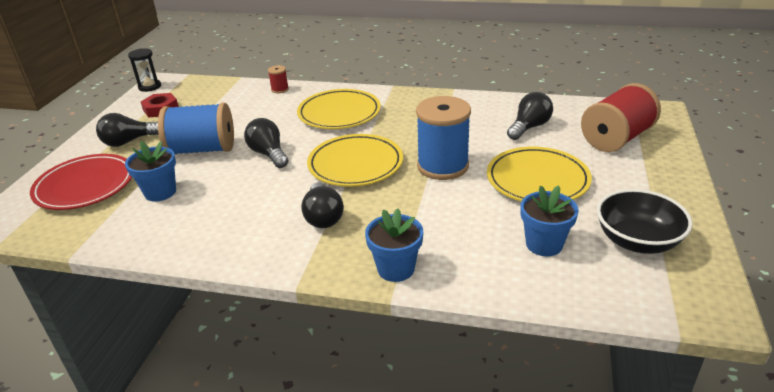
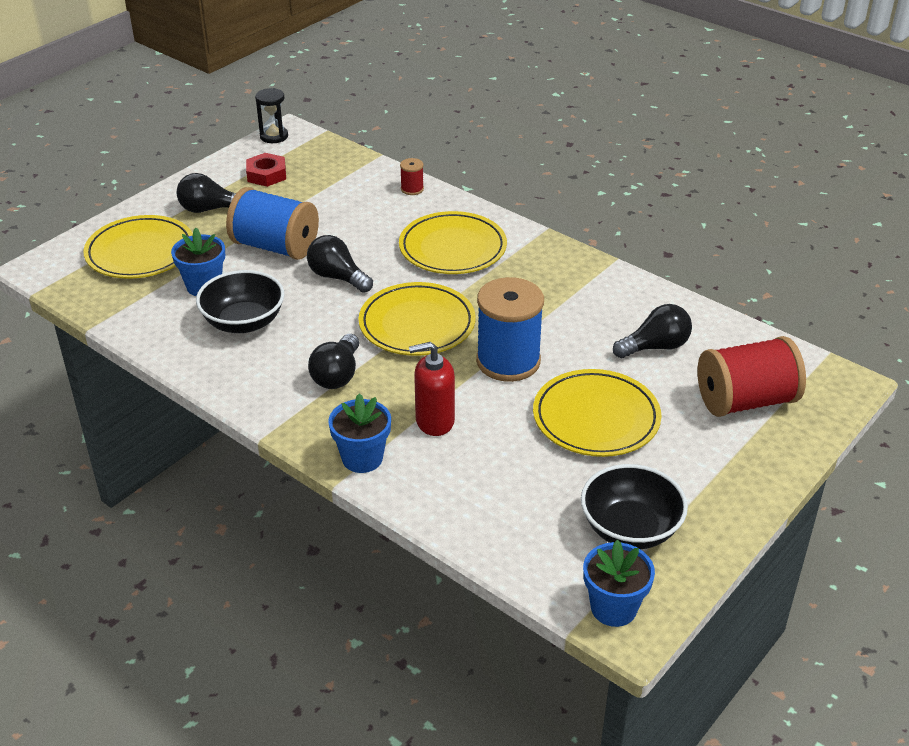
camera: 25 degrees right, 5 degrees up
(85, 186) = (140, 252): red plate -> yellow plate
(214, 206) = (243, 322): none -> black bowl
(268, 154) = (337, 277): black light bulb -> black light bulb turned 45 degrees counterclockwise
(427, 222) = (434, 421): none -> red soap dispenser
(544, 244) = (529, 492): blue flower pot -> blue flower pot (613, 608)

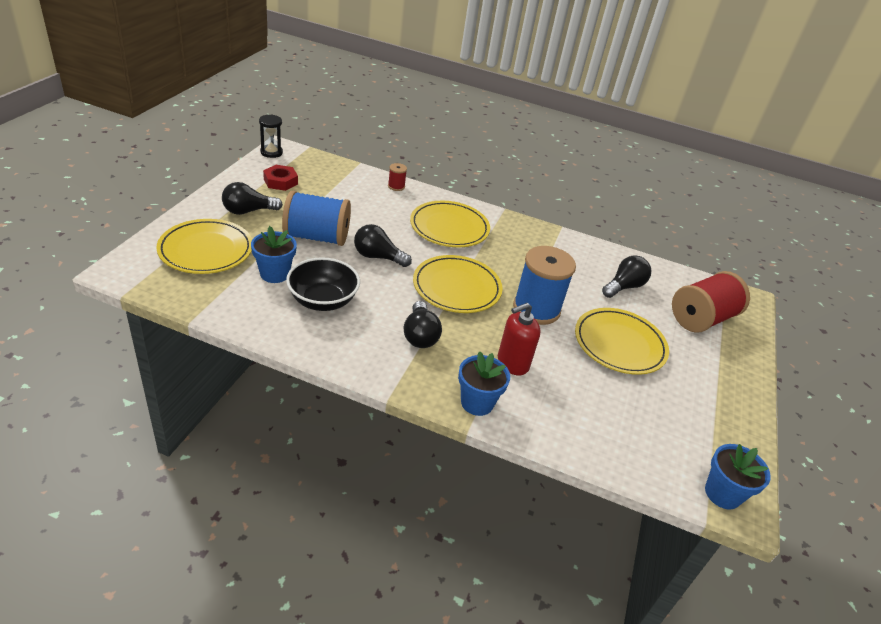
camera: 25 degrees left, 0 degrees up
(630, 529) = (693, 427): black bowl -> none

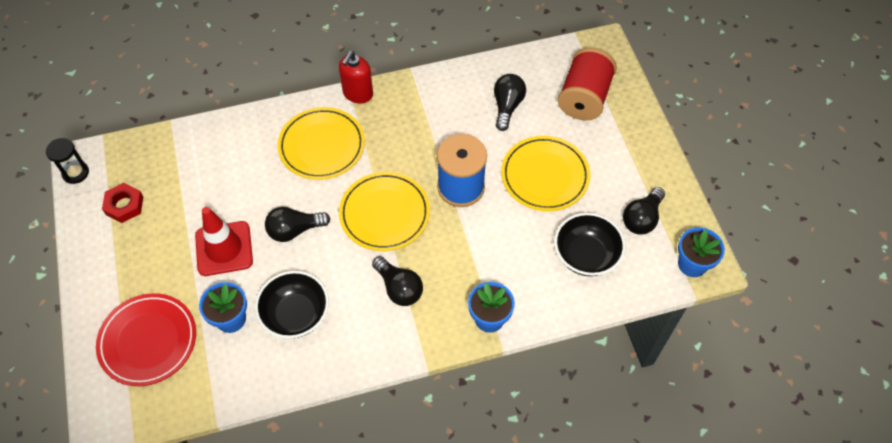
camera: 30 degrees left, 20 degrees up
(206, 250) = (148, 341): yellow plate -> red plate
(248, 211) = (135, 266): black light bulb -> black light bulb (642, 218)
(317, 237) = (224, 248): blue spool -> red traffic cone
(396, 186) = (232, 128): red spool -> none
(512, 363) = (485, 259): red soap dispenser -> red soap dispenser (358, 94)
(611, 418) = (586, 255): none -> black bowl

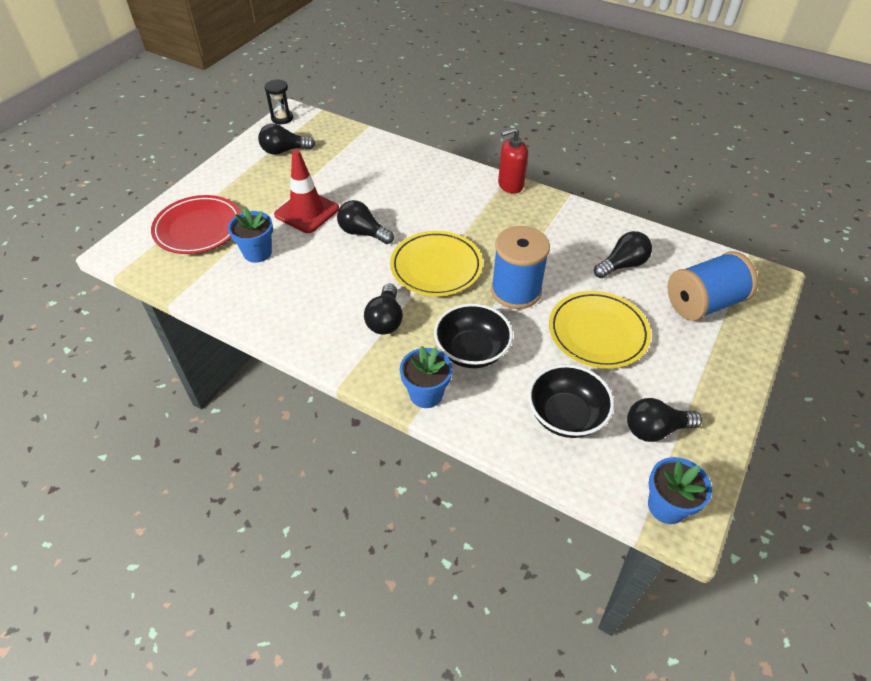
camera: 45 degrees right, 10 degrees down
(124, 205) = (284, 151): red nut -> black light bulb
(296, 314) = (298, 281): black bowl -> black bowl (472, 351)
(322, 146) = (445, 198): yellow plate -> none
(584, 98) = (703, 303): red spool -> blue spool

